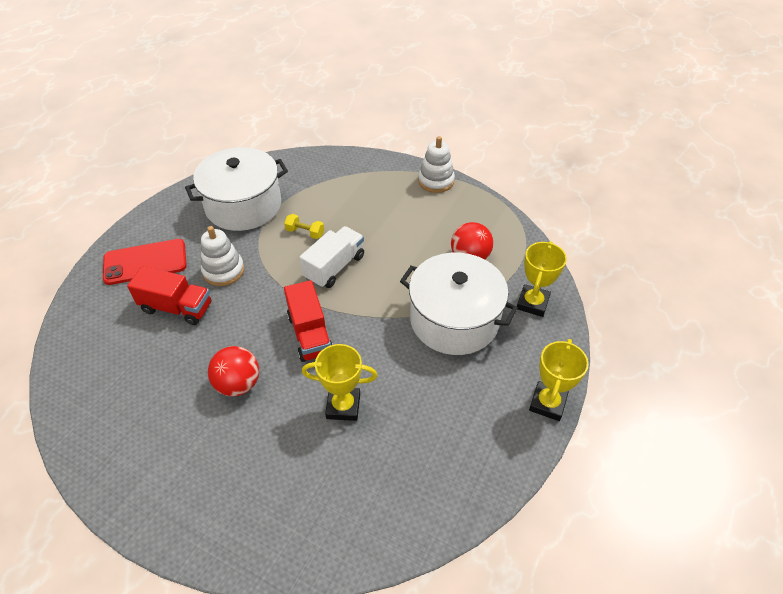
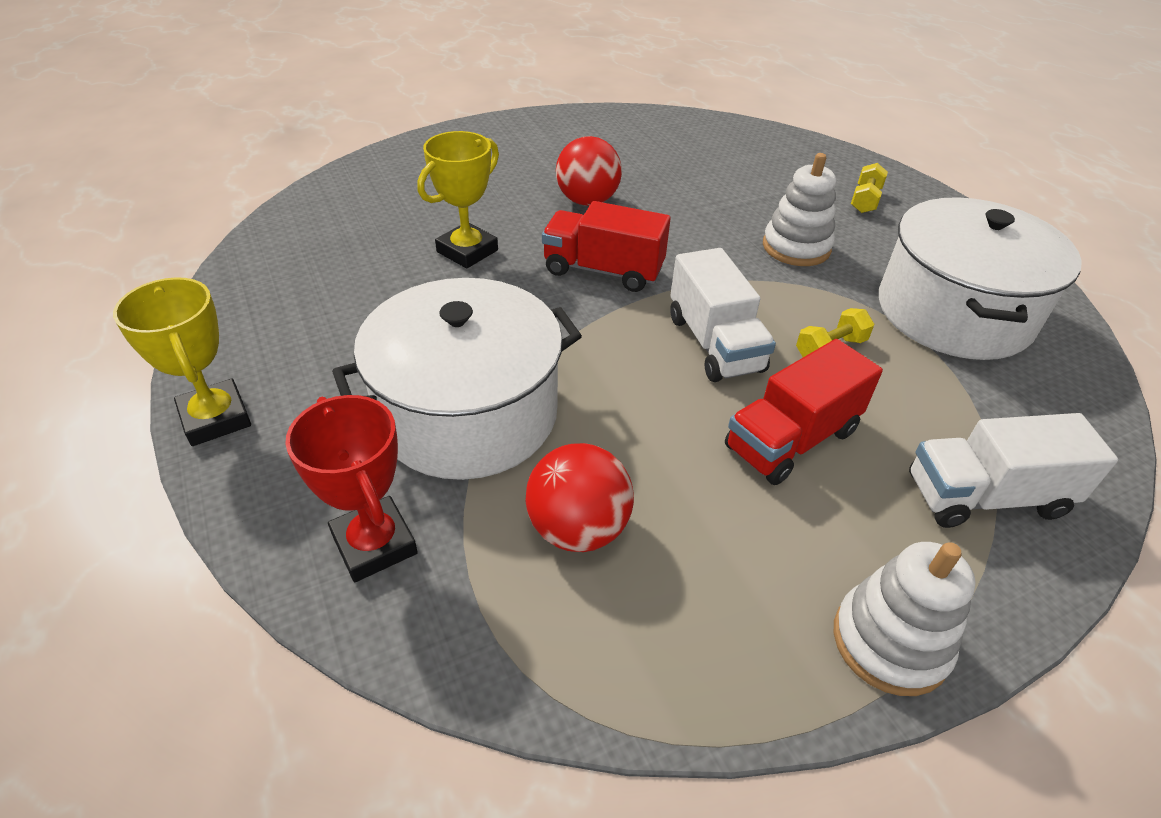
camera: 125 degrees right, 5 degrees down
(145, 262) = (865, 200): red phone -> yellow dumbbell
(177, 308) = (754, 199): red truck -> red truck (791, 439)
(356, 176) = (985, 496): none -> white truck
(532, 303) = (375, 544): yellow trophy -> red trophy

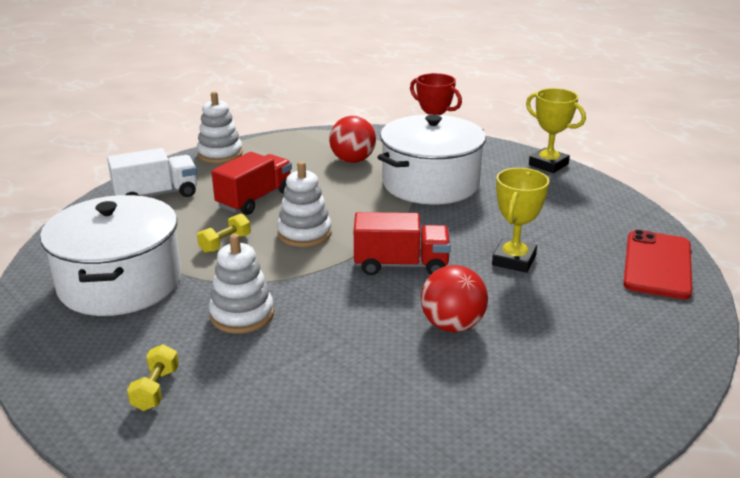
camera: 165 degrees right, 15 degrees down
(319, 216) = (657, 265): none -> red phone
(714, 343) = (304, 233): white truck -> white stacking toy

